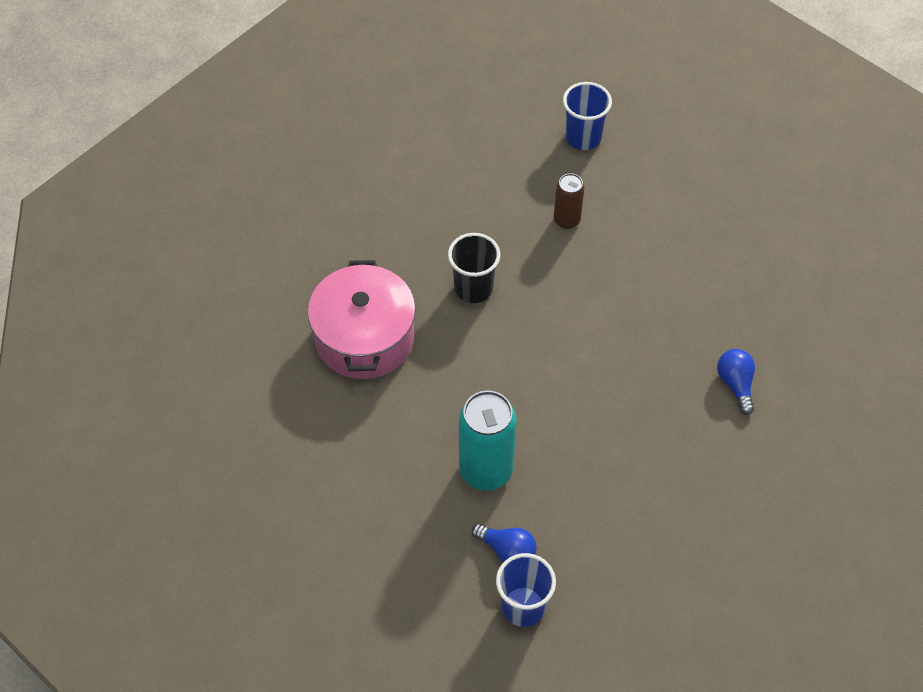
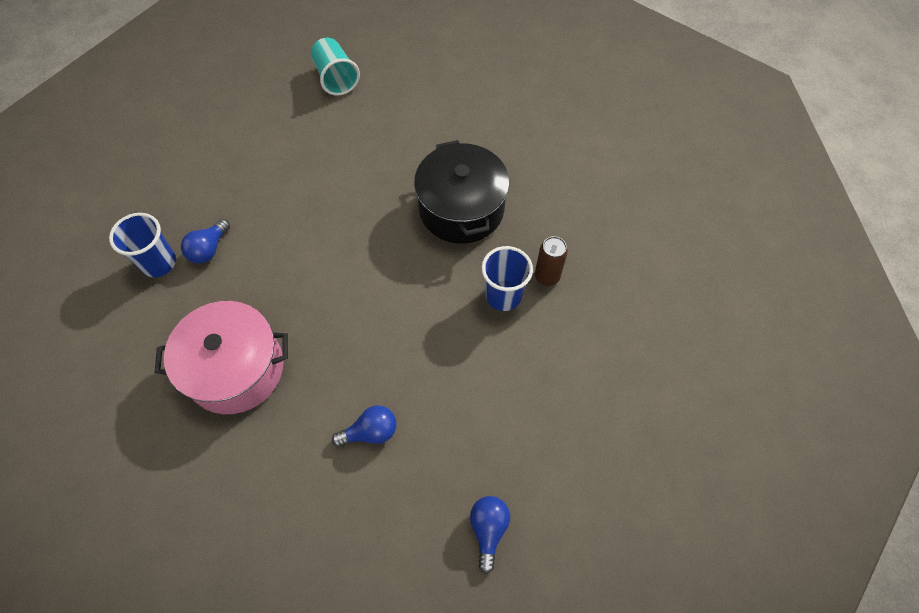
camera: 85 degrees right, 5 degrees up
(247, 413) = (336, 78): none -> turquoise cup
(364, 338) = (406, 139): pink pot -> pink pot (236, 369)
(473, 288) = (461, 209): black cup -> black pot
(486, 470) = (283, 230): turquoise can -> none
(583, 137) = (650, 286): blue cup -> blue cup (503, 295)
(825, 294) = (488, 529): none -> blue light bulb

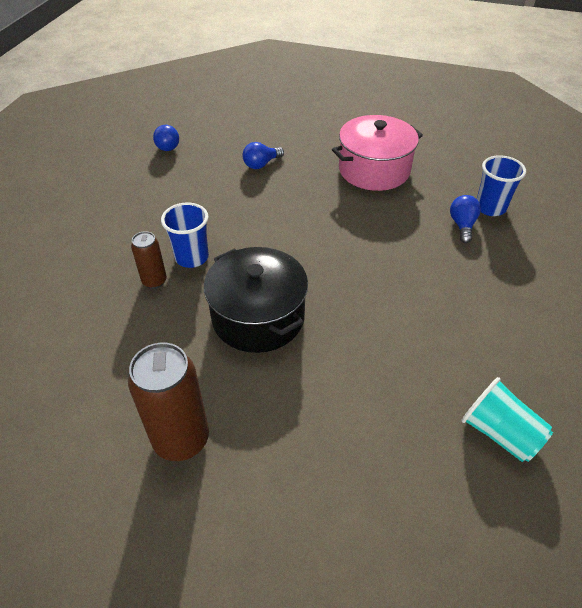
camera: 160 degrees right, 15 degrees down
(549, 133) = (181, 439): none -> brown can

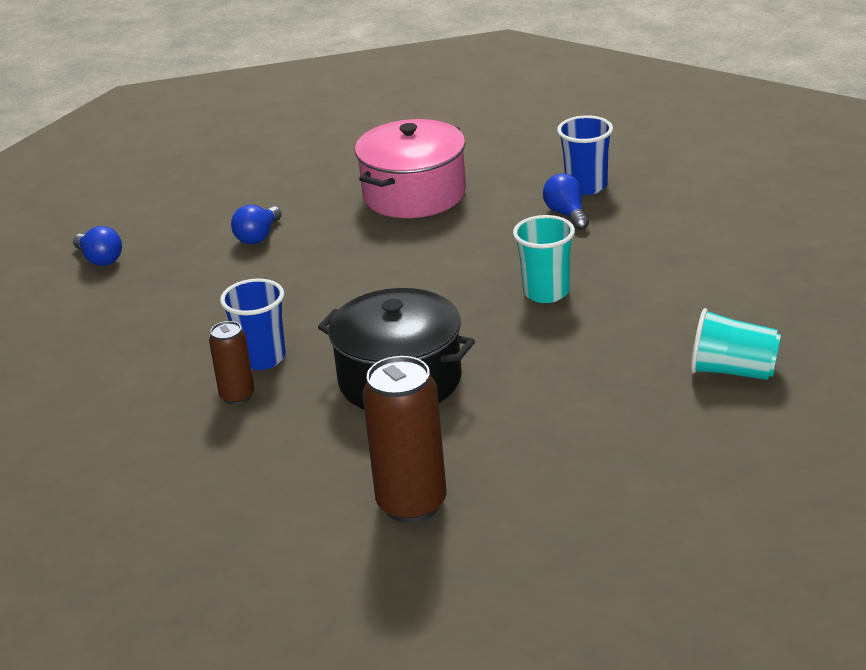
camera: 25 degrees left, 15 degrees down
(405, 286) = (546, 292): none -> turquoise cup

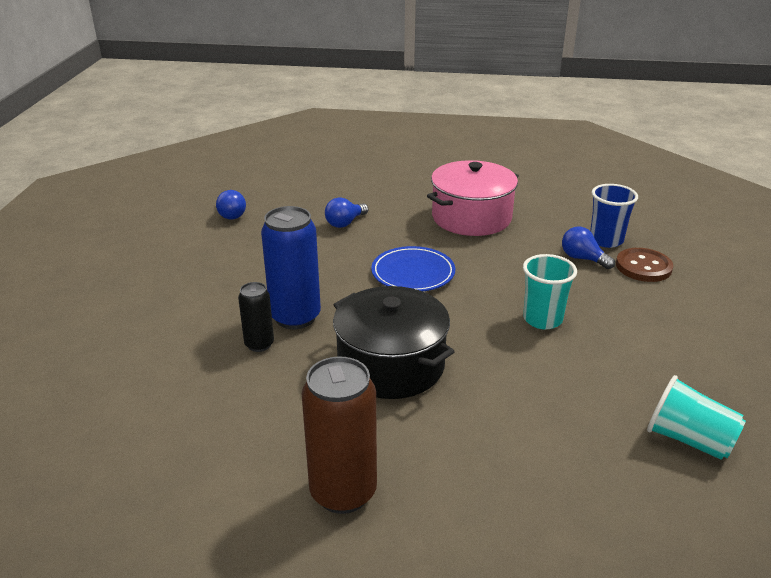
camera: 15 degrees right, 0 degrees up
(237, 396) = (259, 344): brown can -> black can
(262, 358) = (295, 317): blue cup -> blue can
(375, 277) = (413, 273): none -> blue plate
(567, 214) = (583, 259): blue light bulb -> blue light bulb turned 45 degrees counterclockwise
(638, 208) = (643, 267): none -> brown button

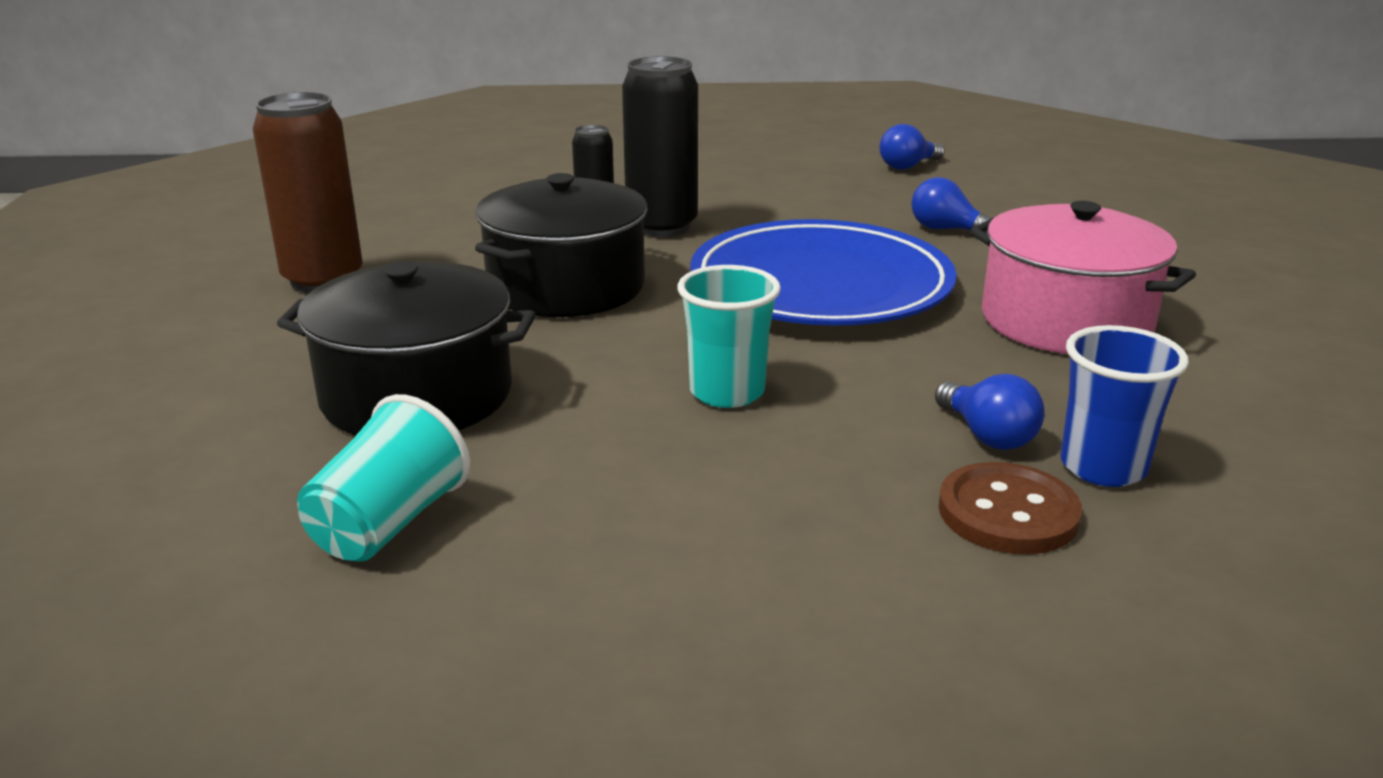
camera: 80 degrees right, 5 degrees down
(295, 317) = (662, 226): blue can -> black can
(413, 273) = (820, 285): blue plate -> blue plate, size x1.80
(545, 432) = (417, 395): none -> black pot
(583, 259) = (987, 436): blue light bulb -> blue light bulb turned 120 degrees clockwise

